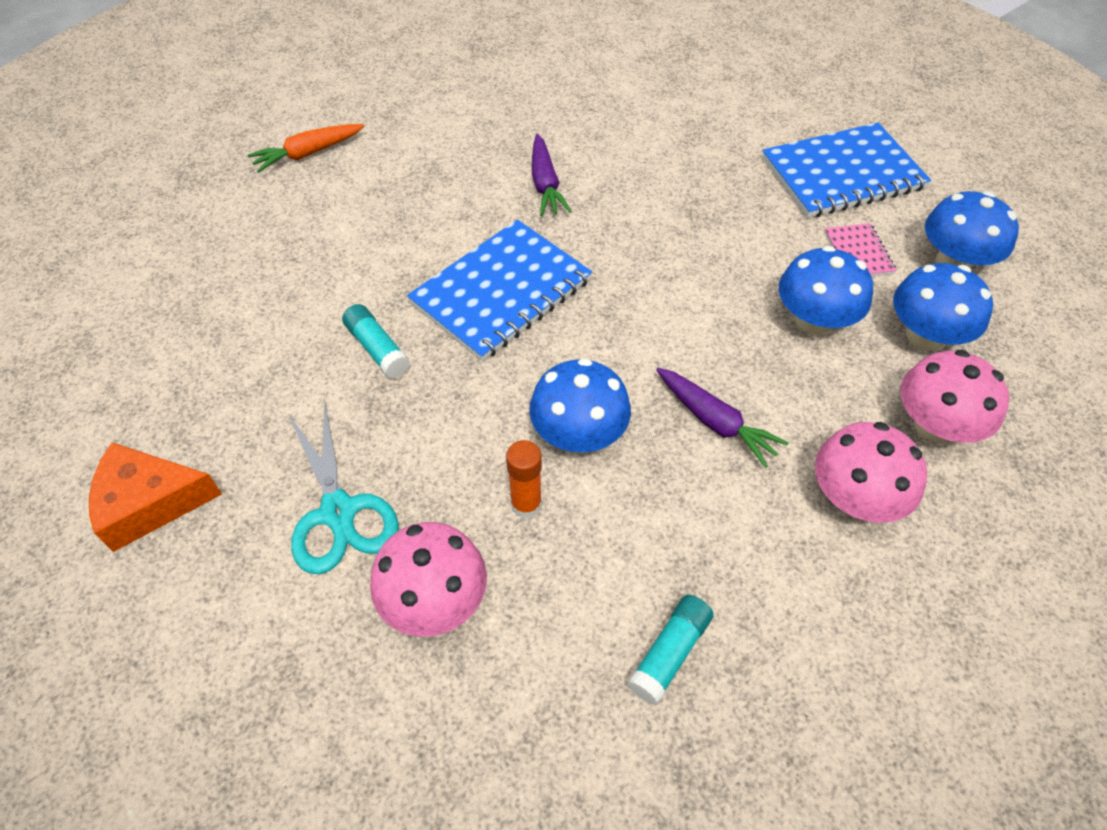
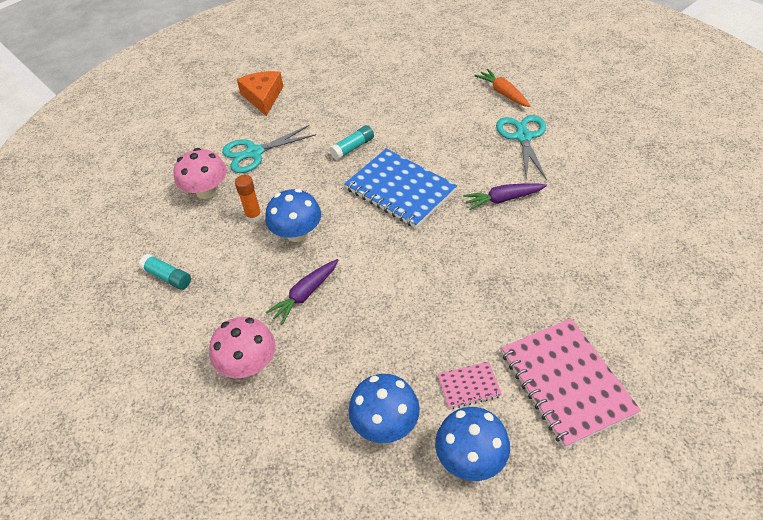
camera: 90 degrees right, 5 degrees down
(420, 148) = (523, 137): none -> turquoise scissors
(814, 320) = (394, 351): blue mushroom -> none
(842, 174) = (566, 382): blue notebook -> pink notebook
(934, 425) = (302, 418): pink mushroom -> none

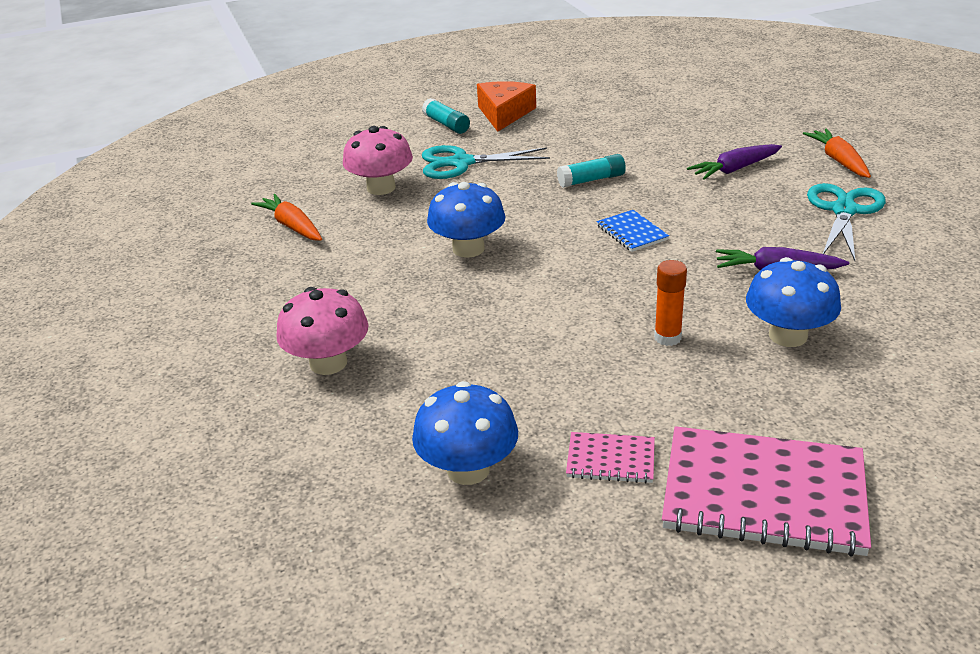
camera: 20 degrees right, 15 degrees down
(157, 245) = (292, 226): none -> orange carrot
(167, 277) = (284, 258): turquoise glue stick -> turquoise glue stick (446, 124)
(254, 216) = (424, 222): orange glue stick -> orange glue stick (667, 338)
(305, 294) = (442, 311): purple carrot -> purple carrot (734, 169)
(400, 190) = (632, 233): blue notebook -> blue notebook, size x0.47
(471, 458) = (567, 540): blue mushroom -> blue mushroom (788, 335)
(566, 382) = (763, 494): pink notebook -> pink notebook turned 75 degrees counterclockwise

